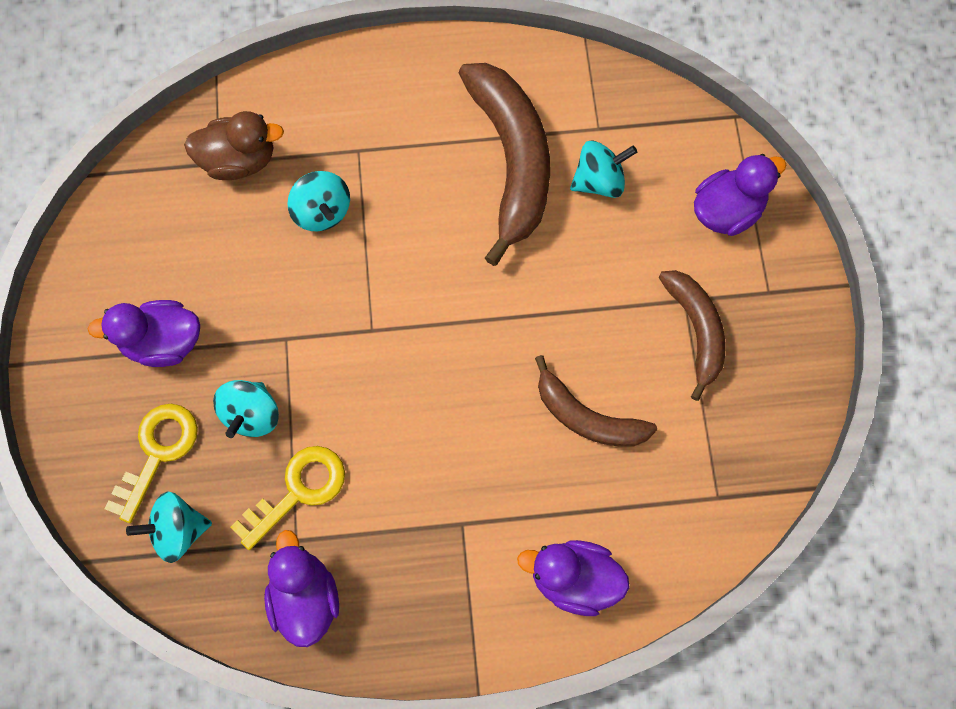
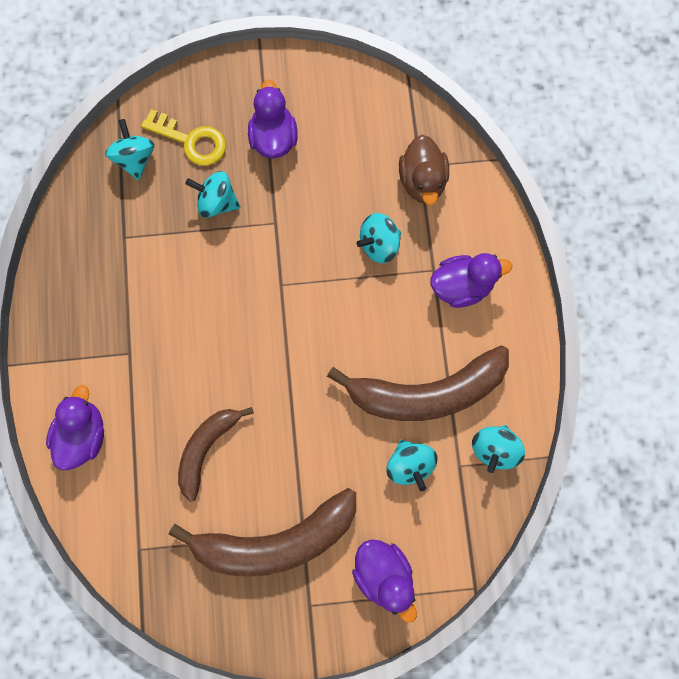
camera: 90 degrees right, 5 degrees up
(298, 491) = (159, 237): yellow key -> none
(305, 597) = (83, 245): purple duck -> purple duck (461, 286)
(577, 91) = (494, 449): none -> turquoise spinning top
(696, 330) = (276, 540): brown banana -> brown banana, size x1.68

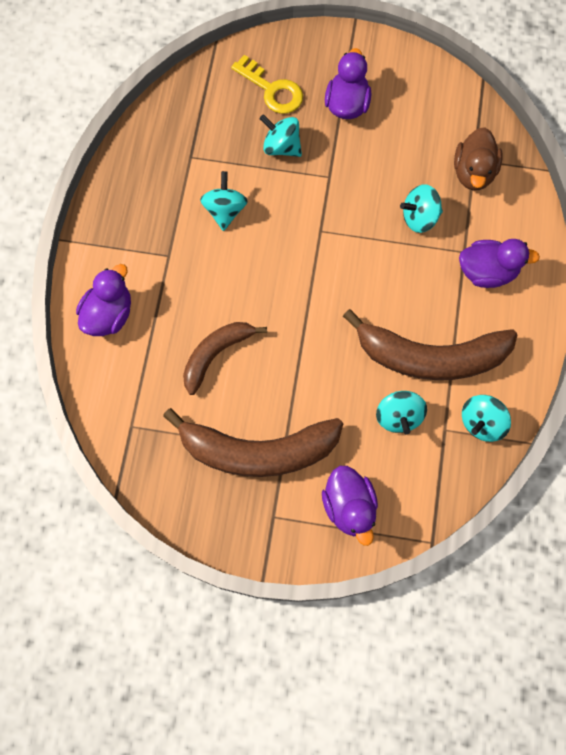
camera: 15 degrees right, 5 degrees down
(135, 159) = (218, 93): turquoise spinning top -> turquoise spinning top (225, 210)

